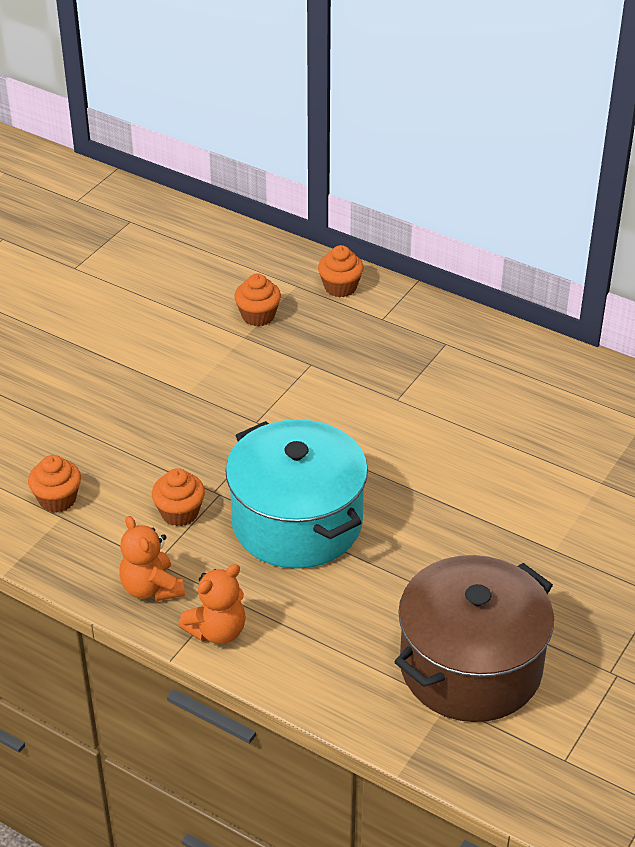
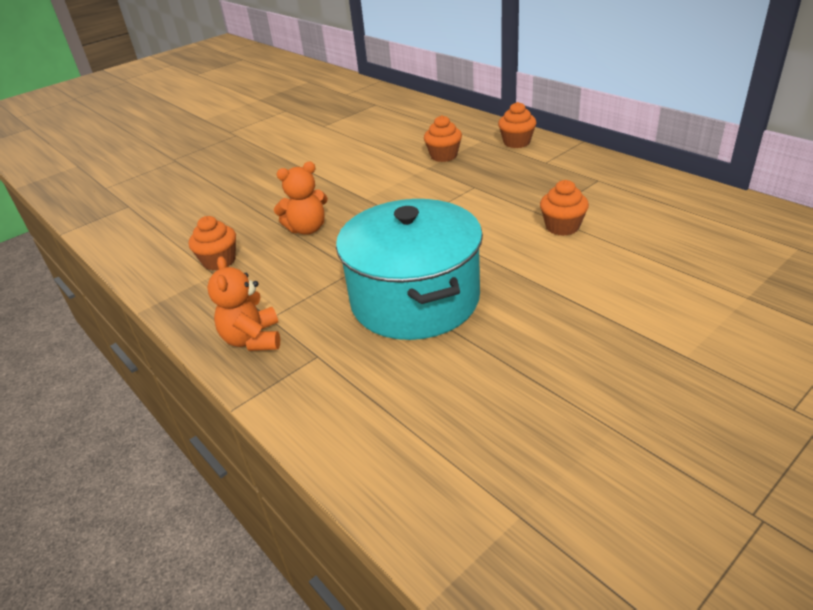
camera: 20 degrees right, 5 degrees down
(179, 513) = (312, 281): orange cupcake -> orange cupcake (562, 227)
(217, 631) = (292, 388): orange teddy bear -> orange teddy bear (307, 229)
(470, 667) = (560, 473): brown pot -> none

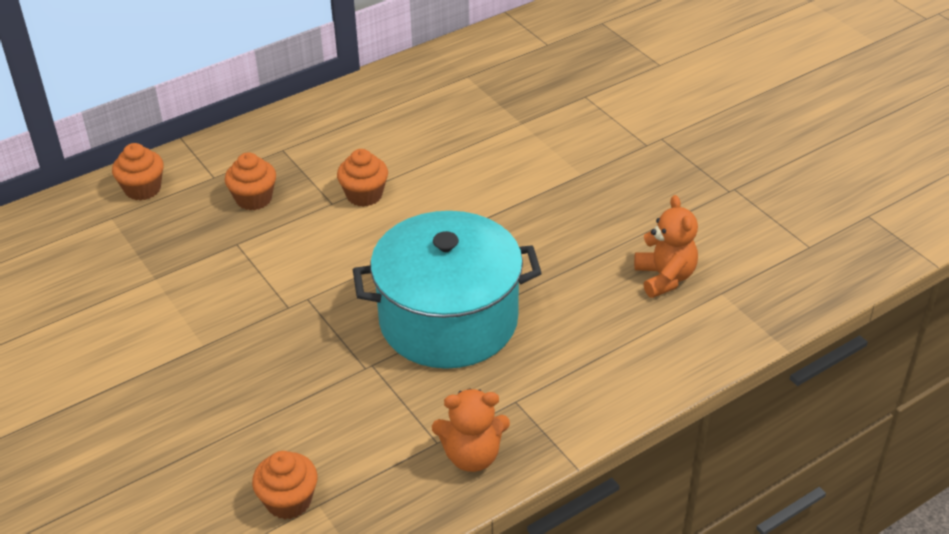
camera: 85 degrees left, 5 degrees up
(307, 229) = (252, 407): orange teddy bear -> orange teddy bear (665, 278)
(443, 156) = (132, 258): orange cupcake -> orange cupcake (254, 199)

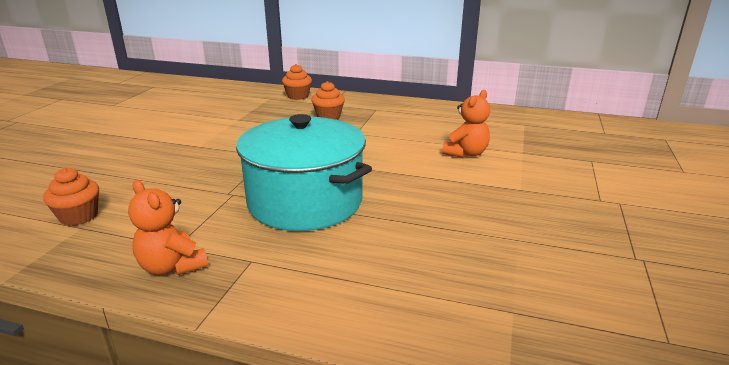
camera: 50 degrees right, 15 degrees down
(364, 195) = (376, 137): orange cupcake -> none
(665, 278) = (481, 271): orange teddy bear -> orange teddy bear (466, 153)

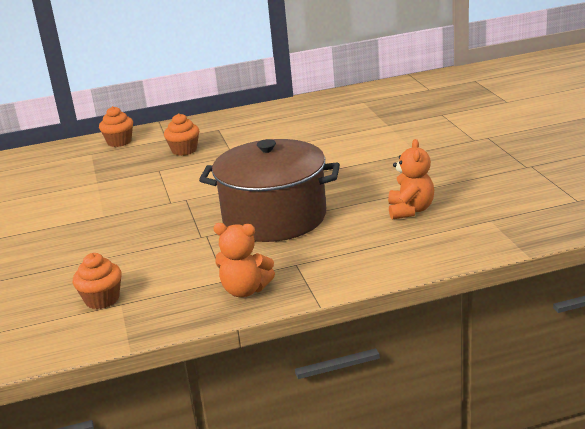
camera: 30 degrees left, 0 degrees up
(305, 201) = (274, 217): turquoise pot -> brown pot
(466, 153) = (347, 140): orange teddy bear -> orange teddy bear (410, 210)

